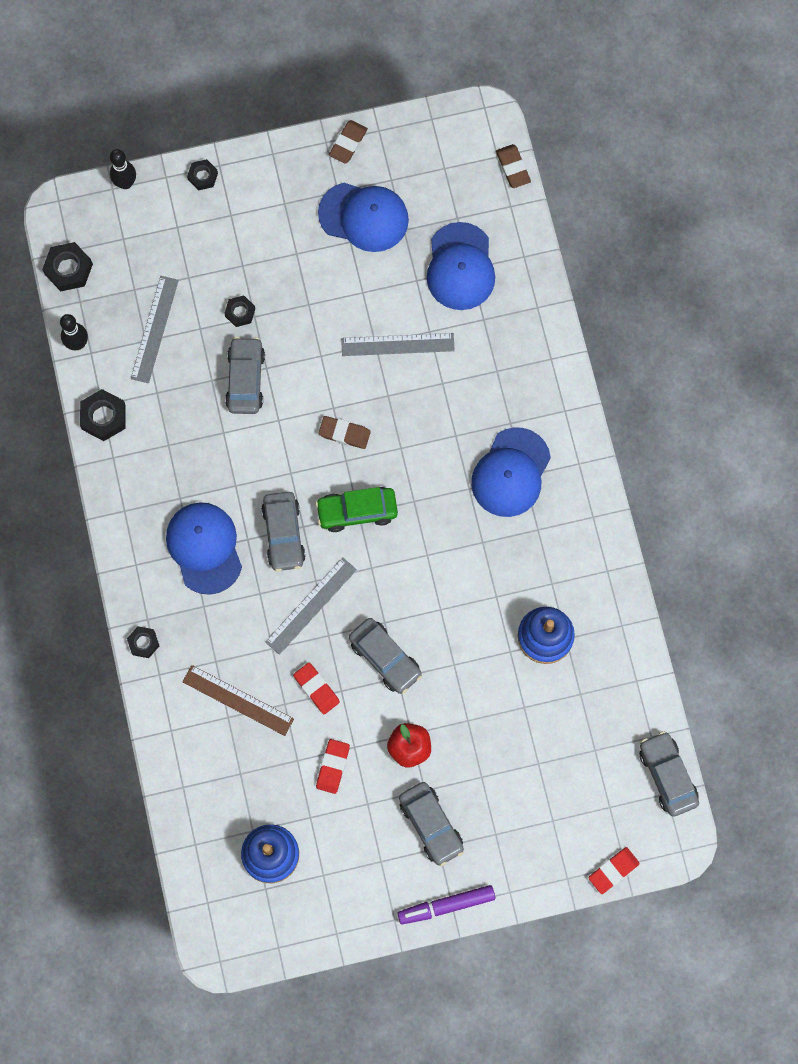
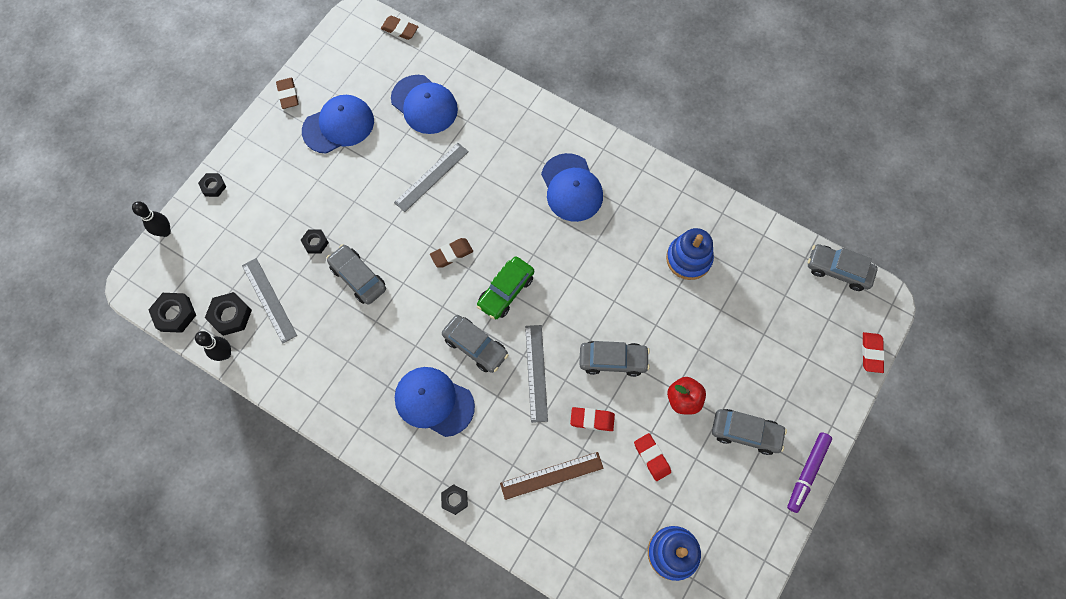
camera: 45 degrees left, 5 degrees down
(103, 417) = (287, 383): black nut -> black nut (230, 315)

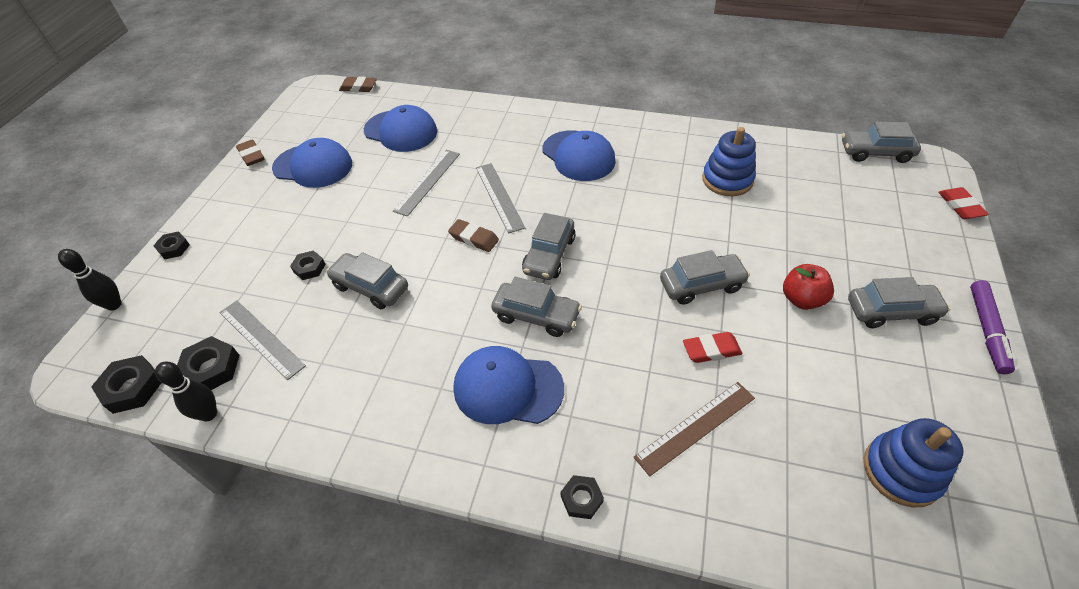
camera: 15 degrees left, 20 degrees down
(338, 126) = (313, 166): blue cap -> blue cap turned 60 degrees clockwise
(451, 254) = (474, 238): brown eraser -> brown eraser turned 75 degrees clockwise
(506, 291) = (549, 255): green car -> grey car
(536, 373) = (620, 321): grey ruler -> grey ruler (499, 197)
(652, 457) = (804, 368): red eraser -> none

